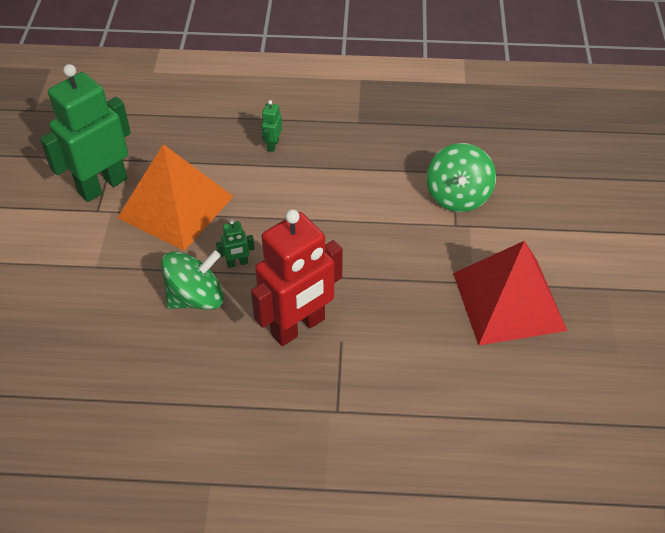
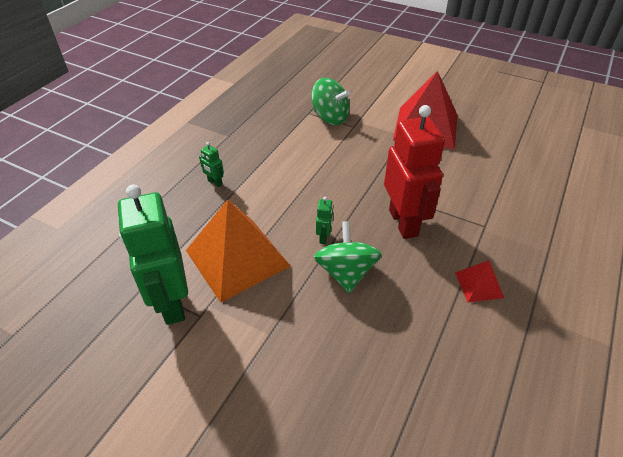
camera: 65 degrees left, 5 degrees down
(232, 423) = (479, 285): none -> red pyramid

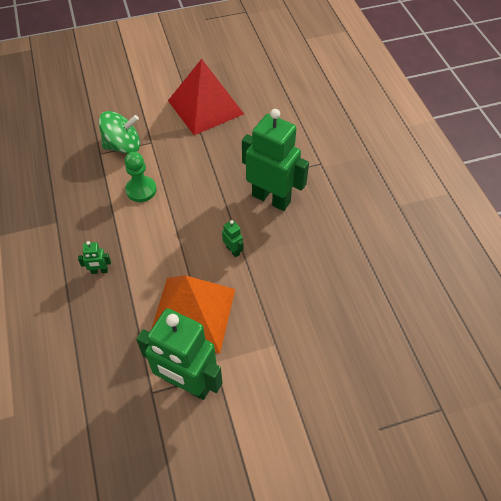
camera: 45 degrees left, 10 degrees up
(307, 151) = (141, 190): none -> green pawn
(346, 272) = (274, 264): green spinning top -> none
(404, 222) = (271, 198): red robot -> green robot
(479, 285) = (356, 208): red pyramid -> none

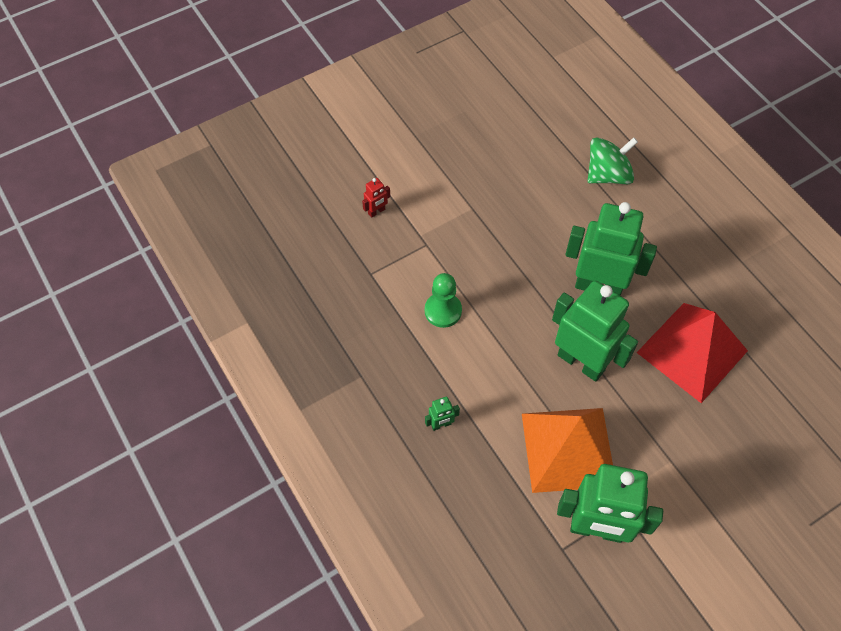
camera: 15 degrees left, 5 degrees up
(123, 146) = (395, 257): green spinning top -> green spinning top (607, 175)
(125, 113) = (376, 211): none -> red robot
(205, 107) = (471, 181): red pyramid -> red pyramid (692, 351)
(233, 250) = (581, 362): green robot -> green robot, size x2.50

